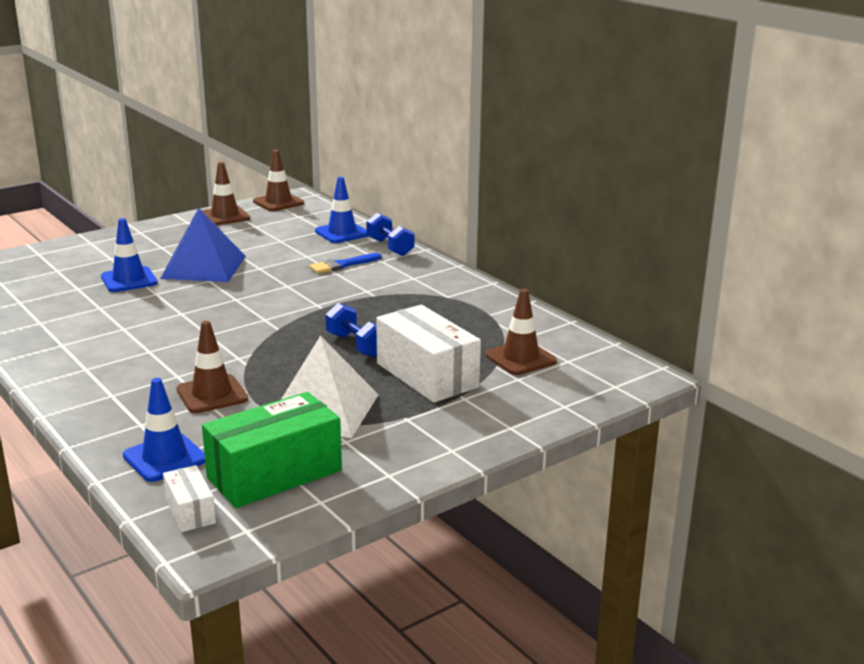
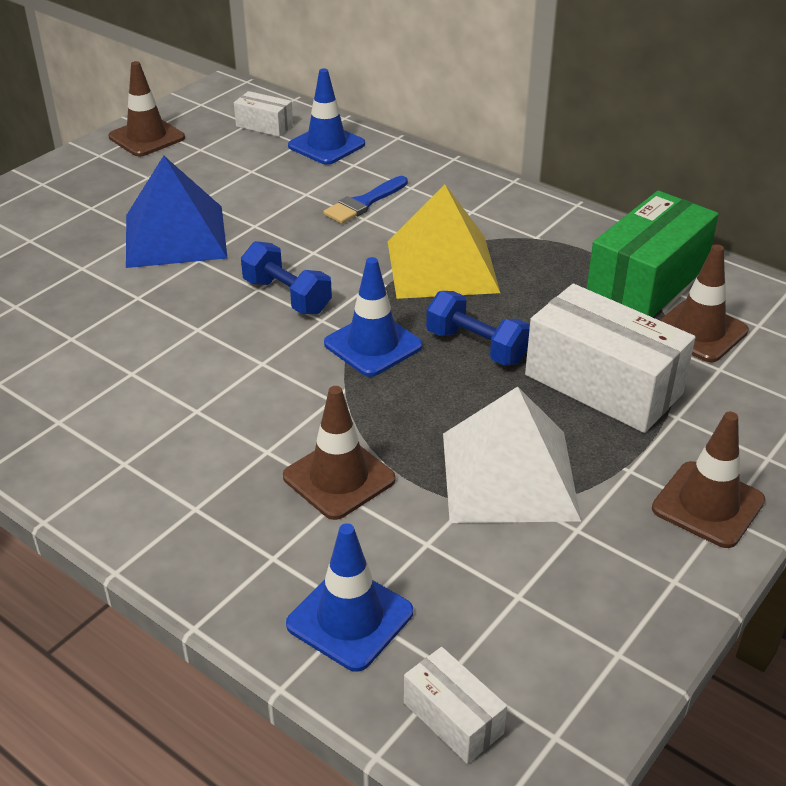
camera: 15 degrees left, 15 degrees up
(129, 280) = (82, 277): blue traffic cone -> blue traffic cone (373, 345)
(274, 474) = (523, 615): green box -> green box (647, 282)
(278, 202) = (205, 102): brown traffic cone -> brown traffic cone (708, 504)
(308, 218) = (264, 125): none -> white box
(368, 303) = (442, 266): none -> yellow pyramid
(390, 247) = (406, 161): blue dumbbell -> blue dumbbell (287, 296)

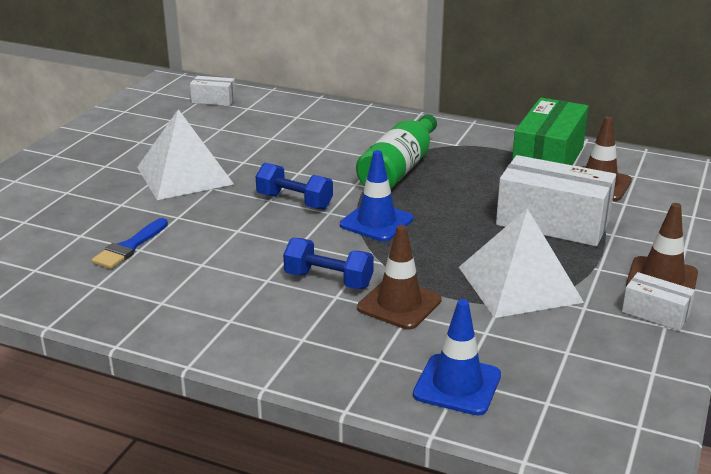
camera: 15 degrees left, 10 degrees down
(147, 137) = (124, 117): brown traffic cone -> none
(175, 236) = (184, 175): blue pyramid -> white pyramid
(326, 145) = (269, 107): blue traffic cone -> none
(364, 203) = (318, 139): blue brush -> blue brush (129, 247)
(442, 266) = (399, 169): yellow pyramid -> green bottle
(453, 718) = (564, 429): white box -> white box (655, 313)
(476, 347) = (452, 213): blue dumbbell -> blue dumbbell (328, 280)

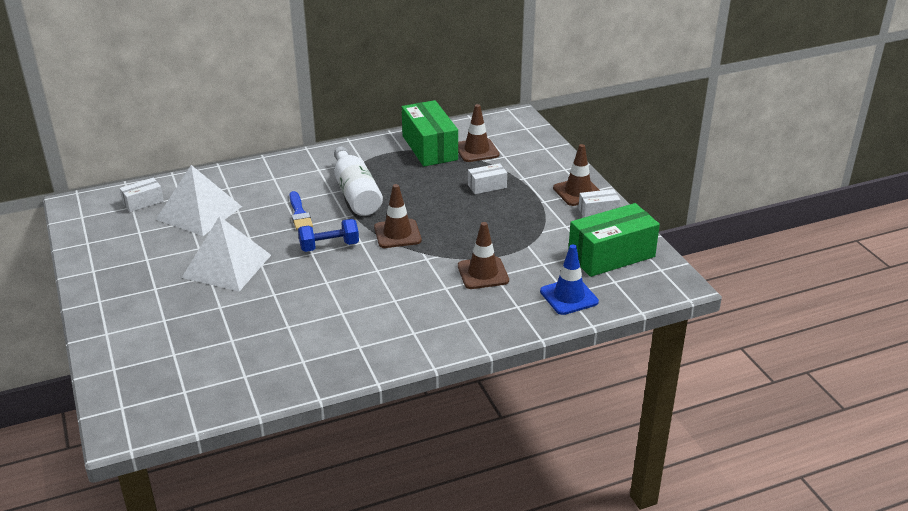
camera: 45 degrees left, 5 degrees up
(129, 247) = (279, 328): blue brush -> blue brush (299, 213)
(328, 280) = (427, 281): blue dumbbell -> none
(376, 222) = (397, 234): blue traffic cone -> brown traffic cone
(399, 169) = (356, 194): green bottle -> white bottle
(519, 284) = (521, 230): white pyramid -> white pyramid (199, 212)
(552, 223) = (487, 186): white box -> white box, size x0.50
(592, 371) = (611, 255): none -> green box

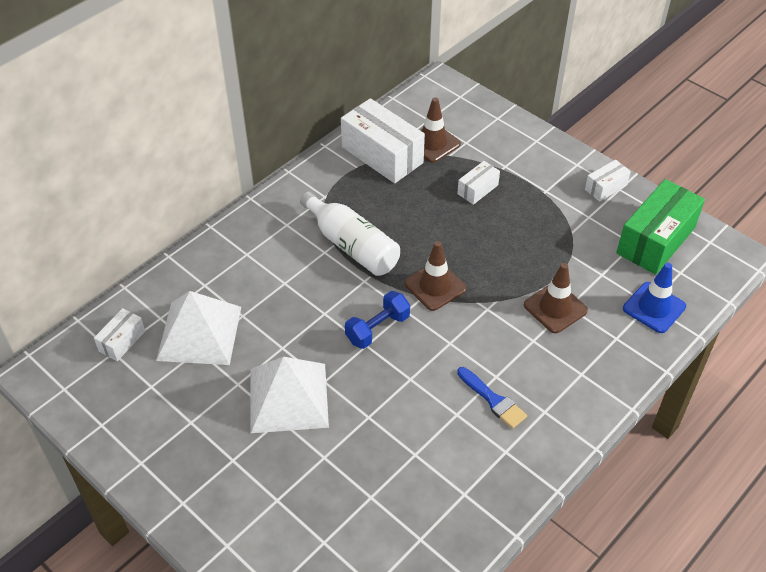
camera: 25 degrees left, 15 degrees up
(299, 213) = (312, 295): blue brush -> blue brush (493, 400)
(429, 148) = (382, 155): green box -> white box
(578, 192) = (569, 168): brown traffic cone -> none

